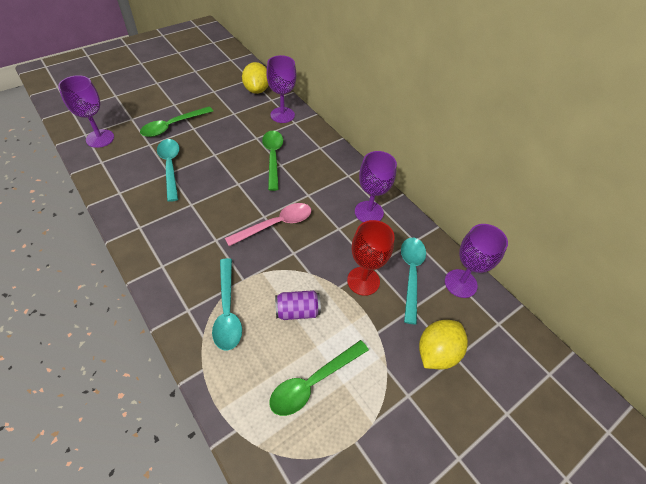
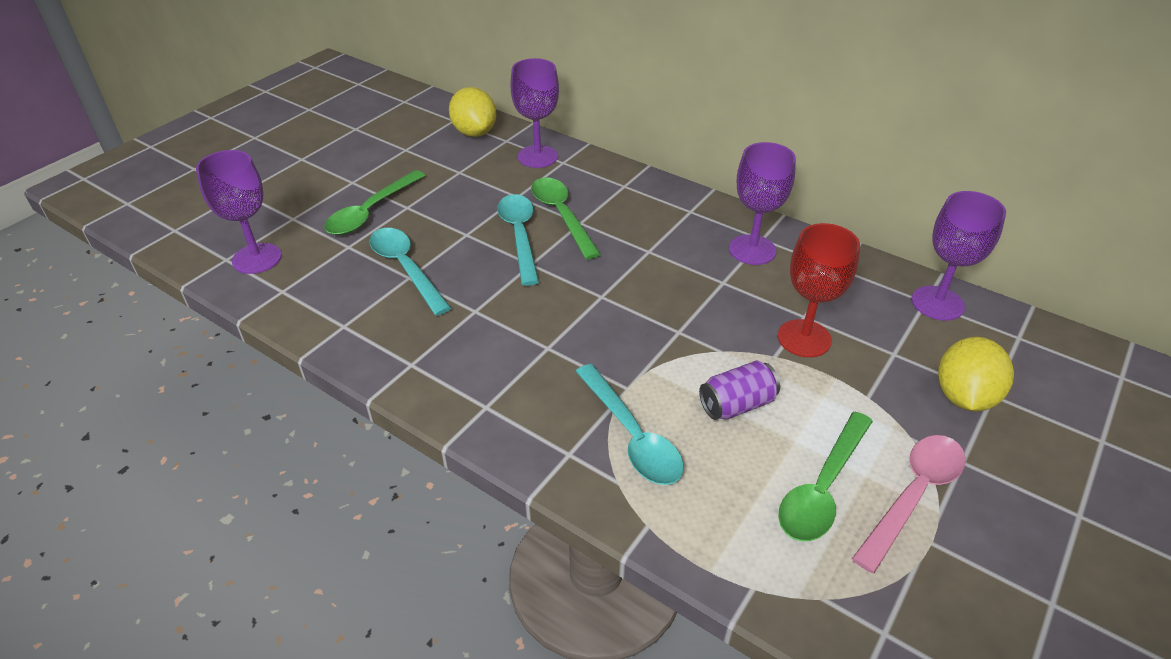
camera: 15 degrees left, 10 degrees down
(276, 224) = (627, 302): pink spoon -> pink spoon (913, 495)
(411, 274) = (864, 311): turquoise spoon -> turquoise spoon (519, 236)

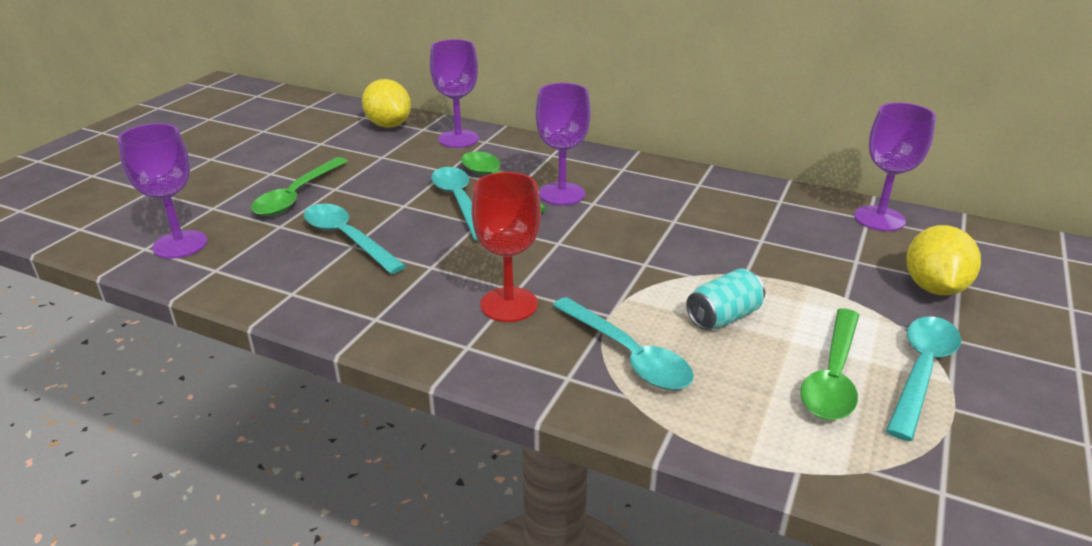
camera: 10 degrees left, 10 degrees down
(737, 404) = (723, 317): purple can -> turquoise can
(752, 250) = (692, 193): purple goblet -> purple goblet (562, 194)
(804, 338) = (768, 257): red goblet -> red goblet (509, 304)
(913, 495) = (921, 372): pink spoon -> turquoise spoon

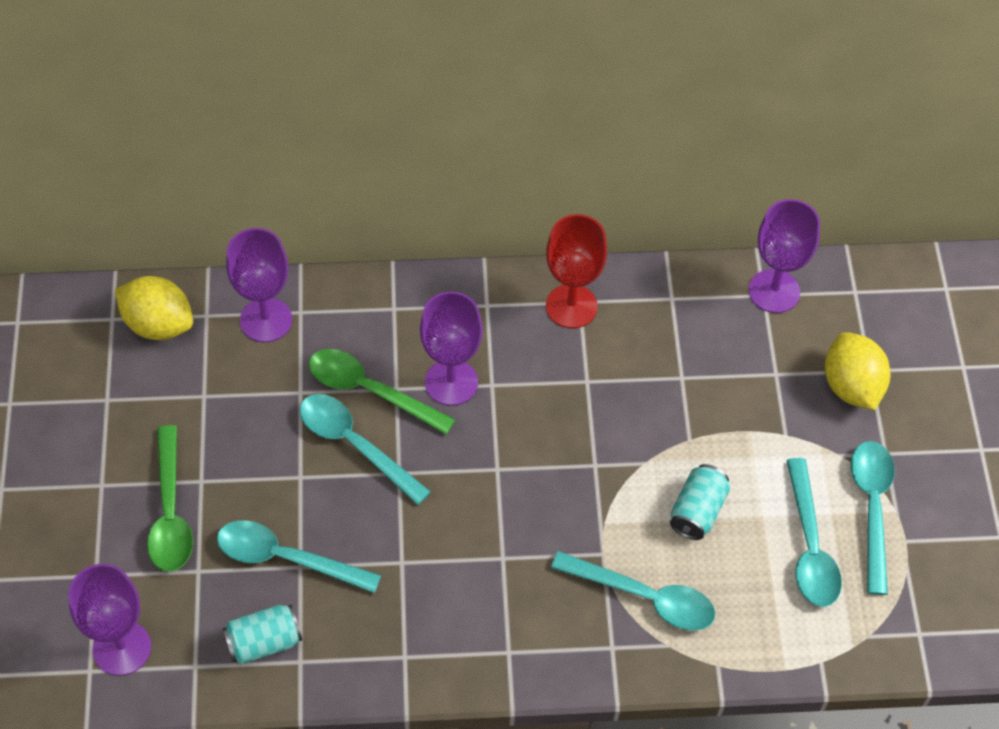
camera: 30 degrees left, 25 degrees up
(278, 274) = (264, 642): none -> turquoise can
(509, 304) = (509, 581): red goblet -> red goblet (571, 306)
(833, 376) = (810, 546): green spoon -> turquoise spoon

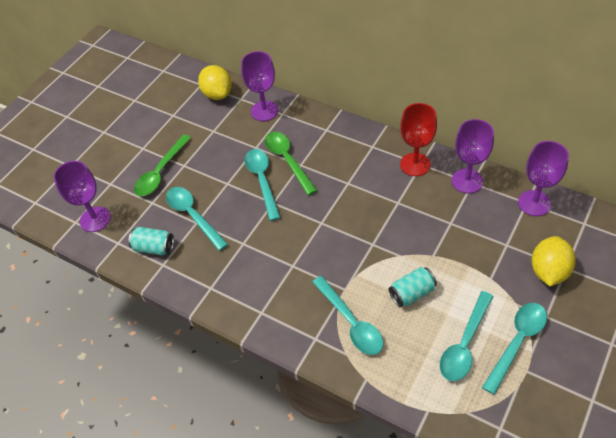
camera: 40 degrees right, 5 degrees down
(451, 382) = (328, 173): purple goblet -> purple goblet (467, 181)

